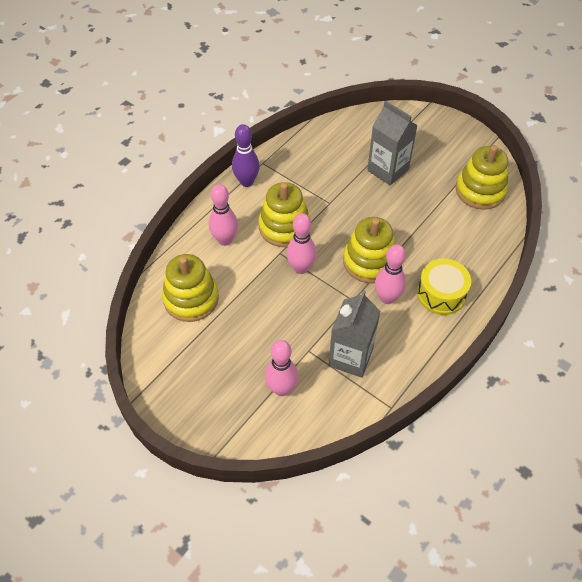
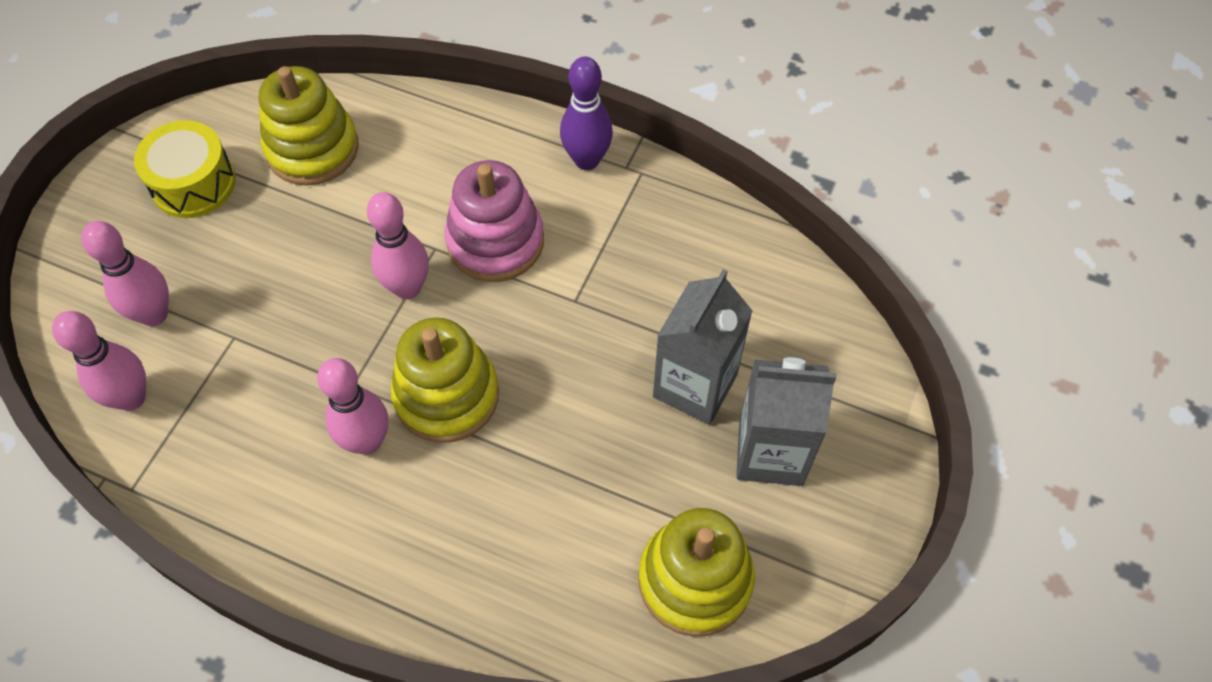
camera: 75 degrees right, 5 degrees up
(225, 240) = (444, 162): pink bowling pin -> pink bowling pin (131, 398)
(284, 227) = (495, 241): yellow stacking toy -> pink stacking toy
(350, 357) = (227, 405): grey carton -> grey carton (770, 452)
(441, 294) = (393, 537): yellow drum -> yellow drum (193, 184)

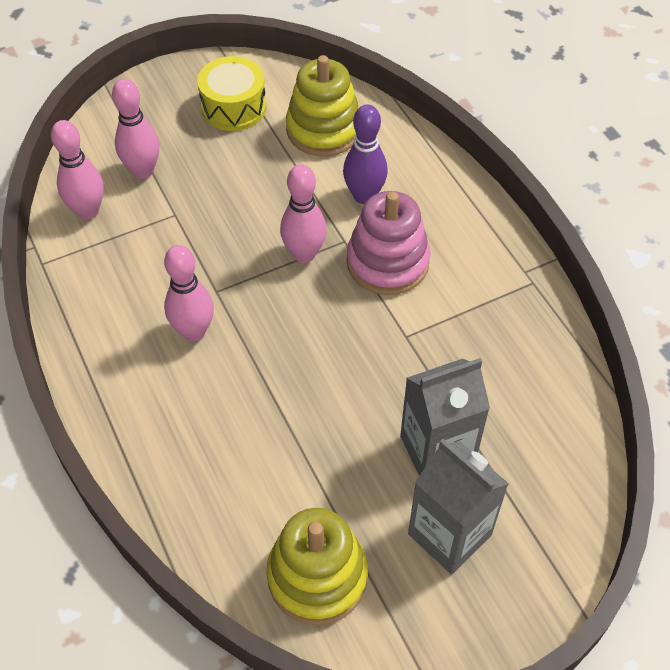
camera: 40 degrees right, 5 degrees down
(446, 395) = (267, 338): yellow stacking toy -> none
(587, 160) = (500, 249): purple bowling pin -> purple bowling pin (364, 196)

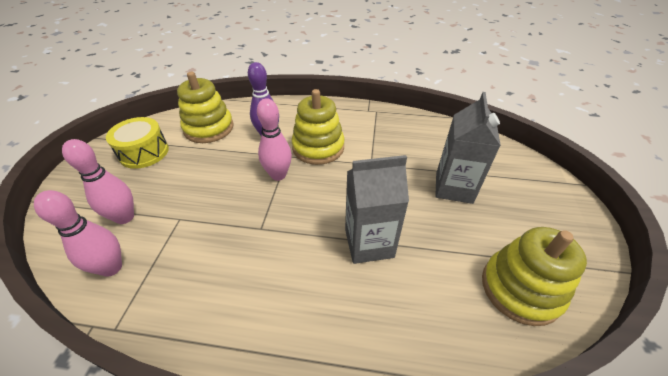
camera: 55 degrees left, 10 degrees down
(193, 331) = (279, 257): pink bowling pin -> none
(387, 262) = (318, 147): pink stacking toy -> yellow stacking toy
(449, 534) = (513, 210): grey carton -> grey carton (369, 243)

